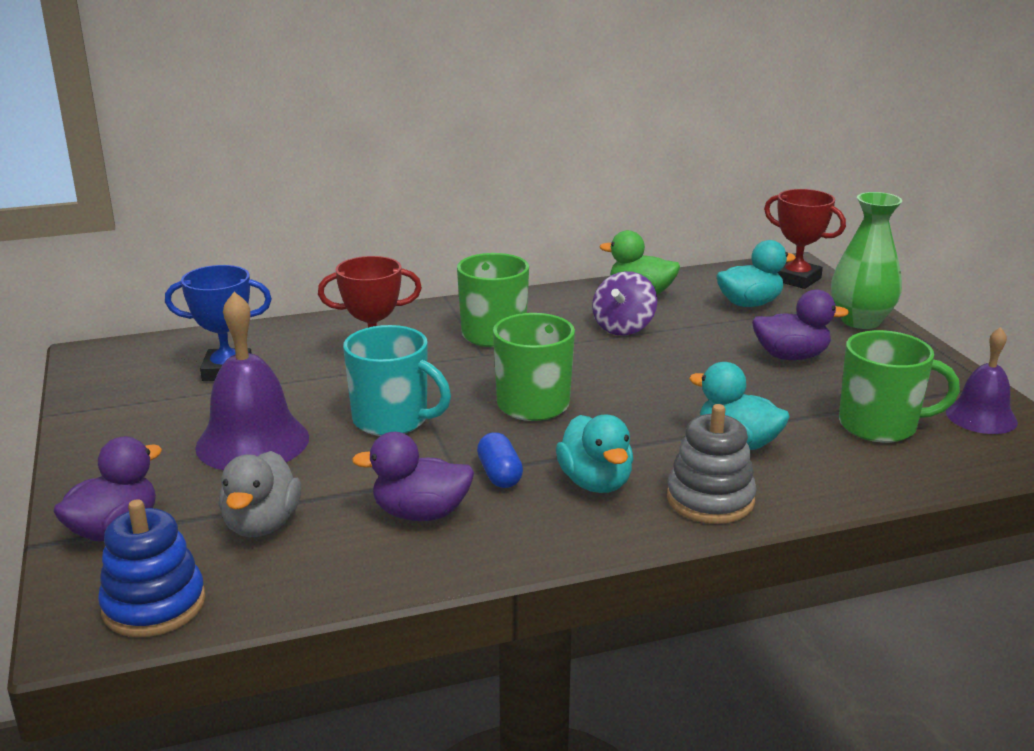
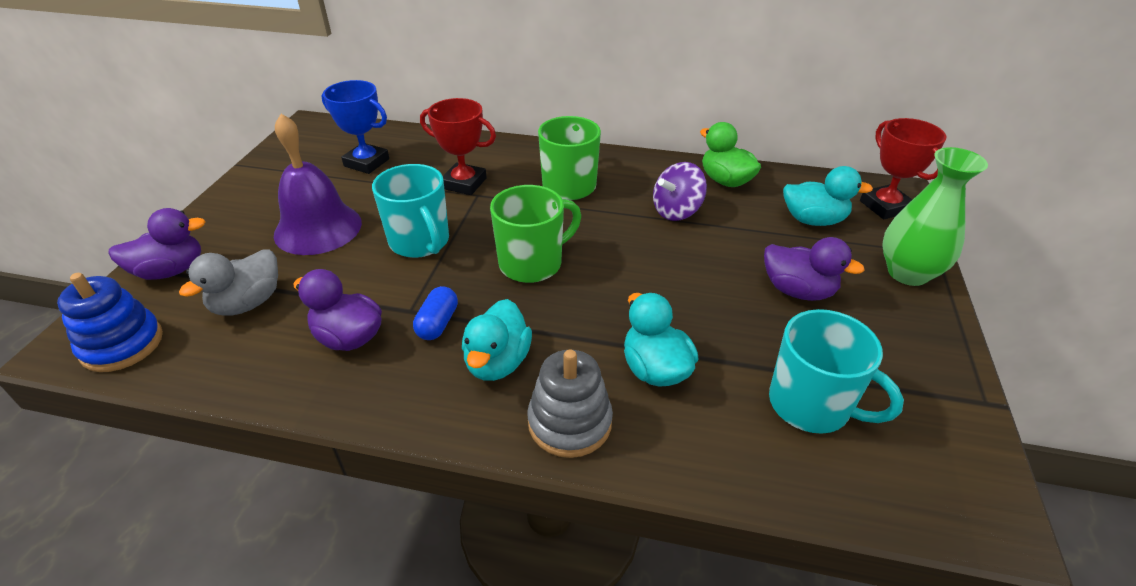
camera: 30 degrees right, 15 degrees up
(880, 426) = (811, 405): green mug -> turquoise mug
(981, 417) = (935, 438): purple bell -> none

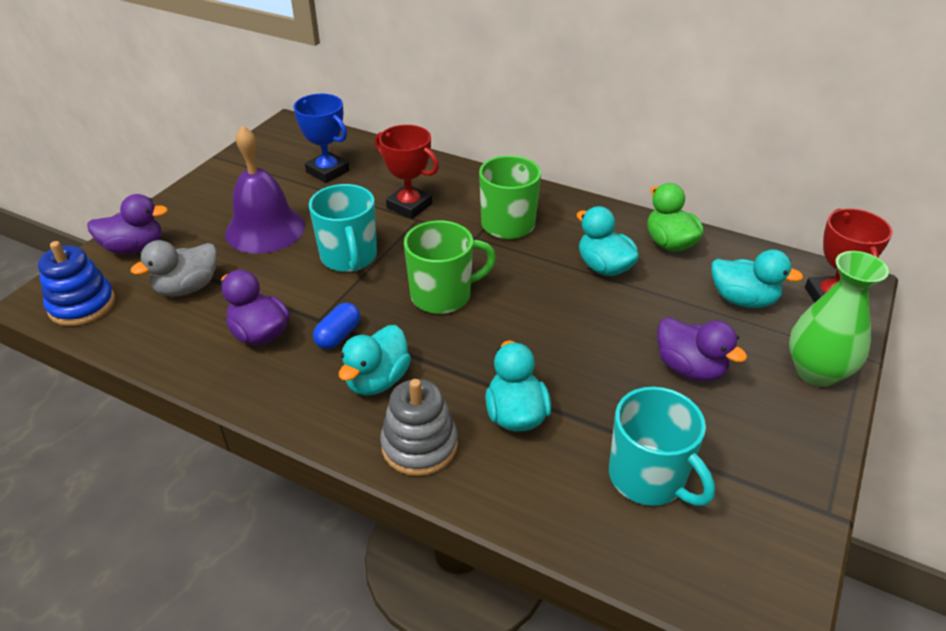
camera: 15 degrees right, 0 degrees up
(676, 211) = (604, 267): purple spinning top -> turquoise duck

